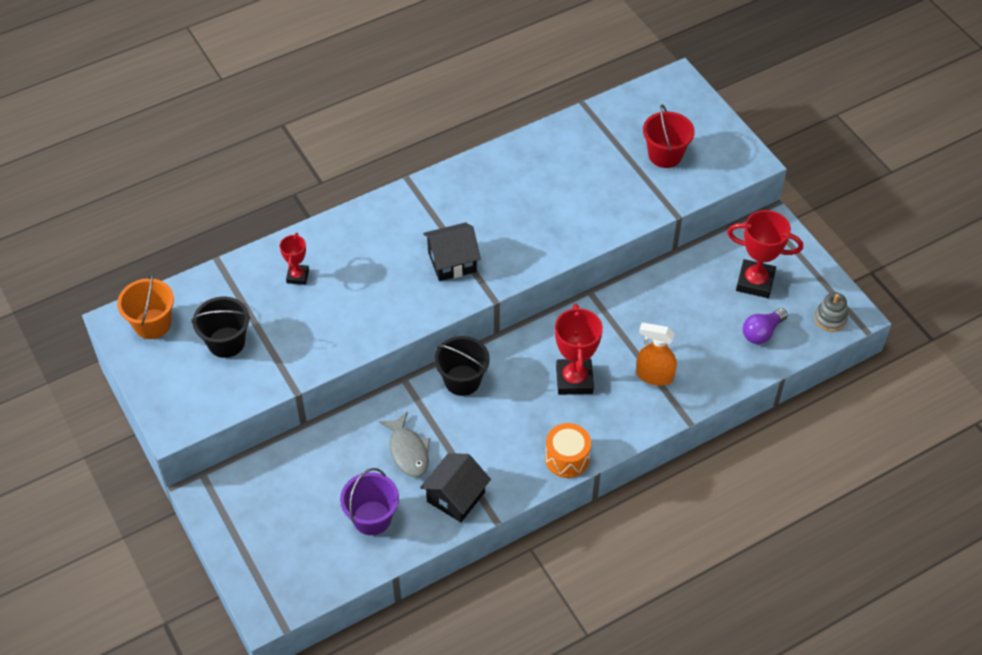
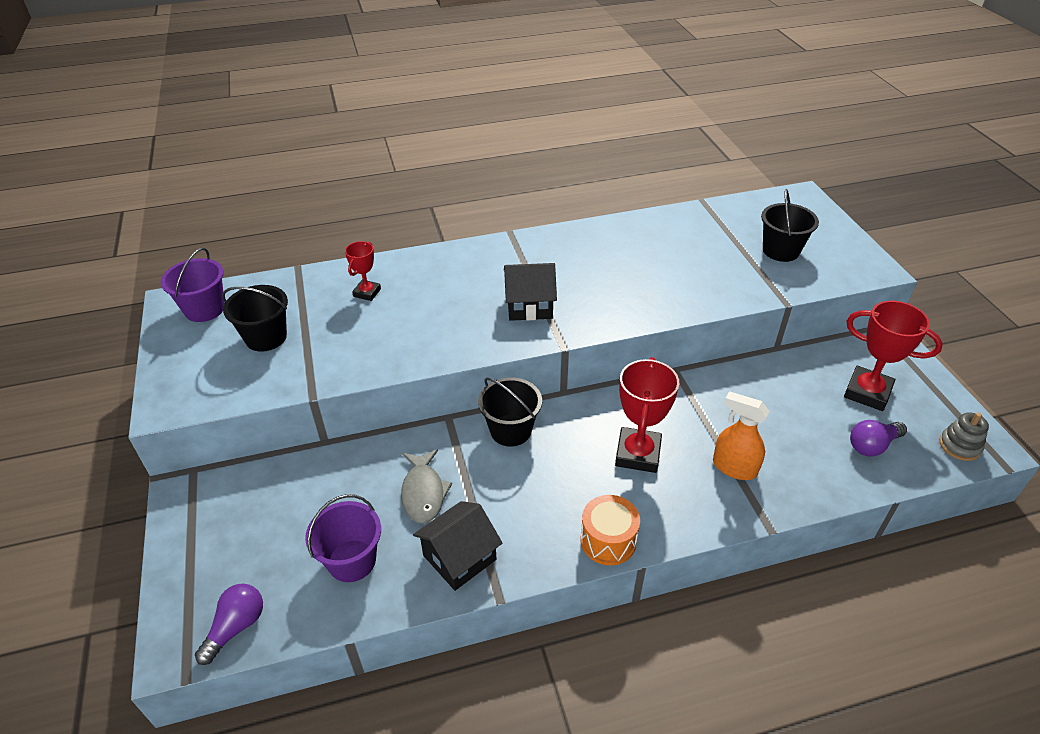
camera: 15 degrees right, 10 degrees down
(152, 324) = (204, 309): orange bucket -> purple bucket
(304, 586) = (236, 627): none -> purple light bulb
(665, 155) = (781, 251): red bucket -> black bucket

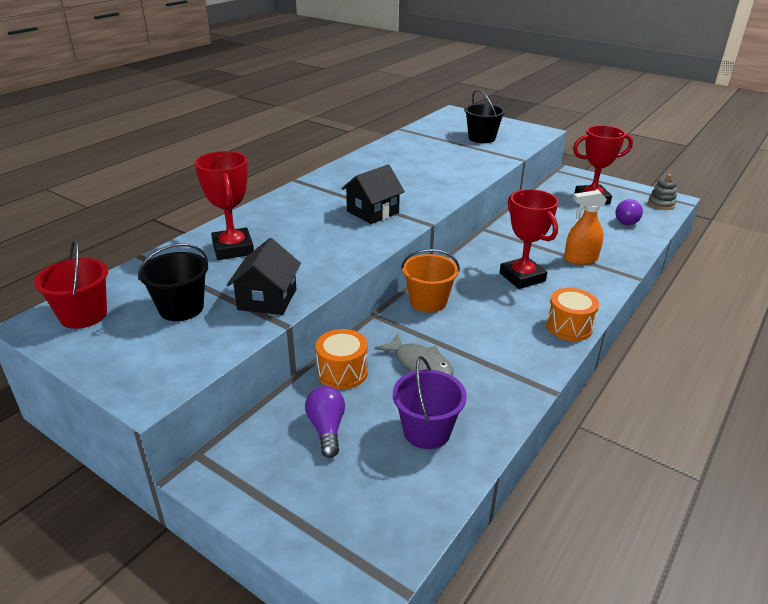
camera: 40 degrees left, 10 degrees down
(204, 309) = (83, 315): purple bucket -> red bucket
(236, 627) = (398, 529): purple light bulb -> purple light bulb (327, 429)
(358, 461) = (342, 372): none -> orange drum
(367, 293) = (233, 249): red trophy -> red trophy, size x1.77
(459, 557) = (497, 385): black house -> black house (267, 299)
(511, 430) = (428, 302): black bucket -> orange bucket

